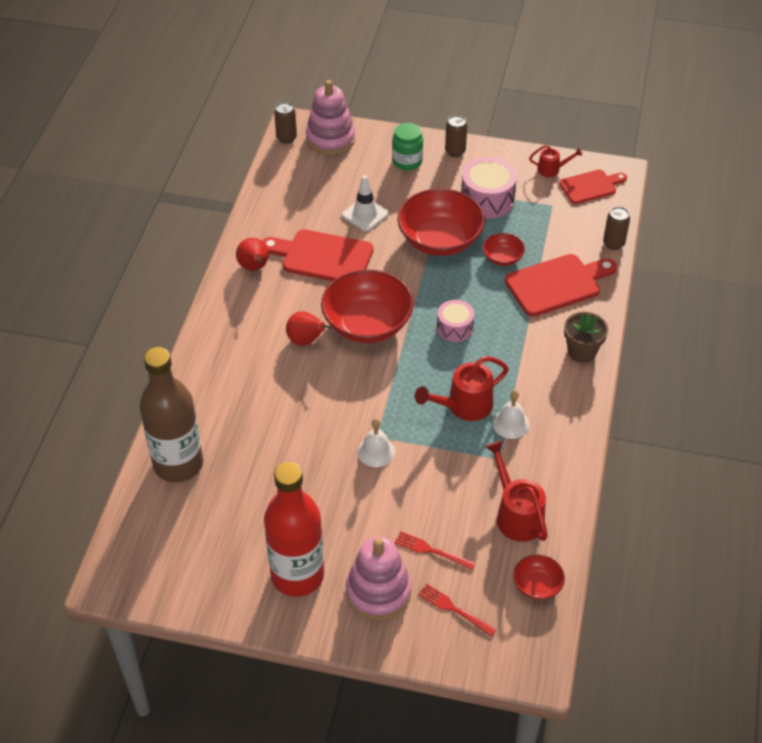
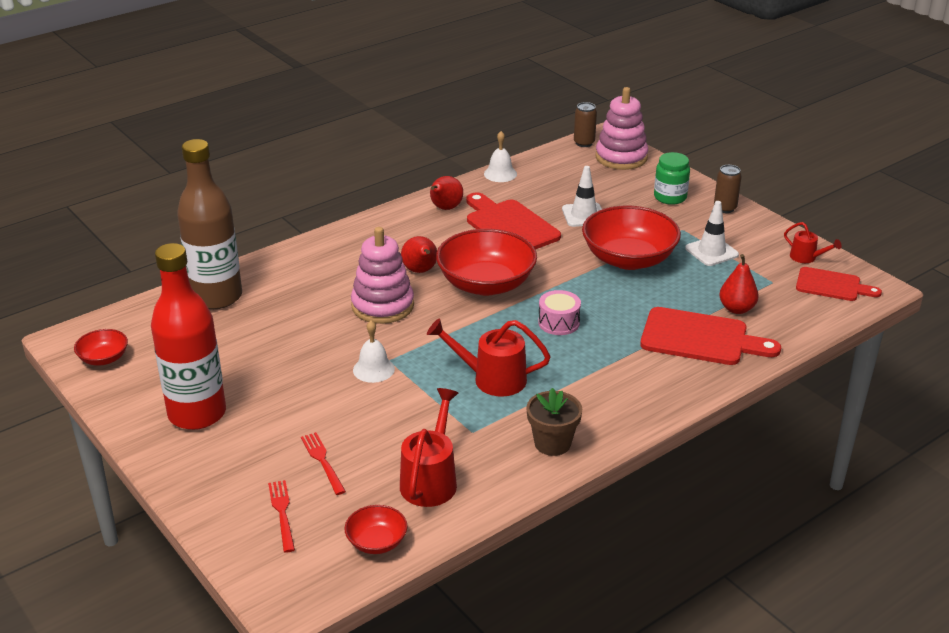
camera: 40 degrees right, 15 degrees down
(378, 592) = (240, 462): pink stacking toy -> pink stacking toy (382, 306)
(487, 199) = (711, 251): pink drum -> white traffic cone
(502, 258) = (671, 296): red bowl -> red bowl (104, 358)
(511, 423) = (517, 413): white bell -> white bell (500, 174)
(553, 243) = (736, 309): none -> red pear
(582, 351) = (659, 397): brown flower pot -> brown flower pot (552, 443)
(613, 243) = (801, 336): brown can -> none

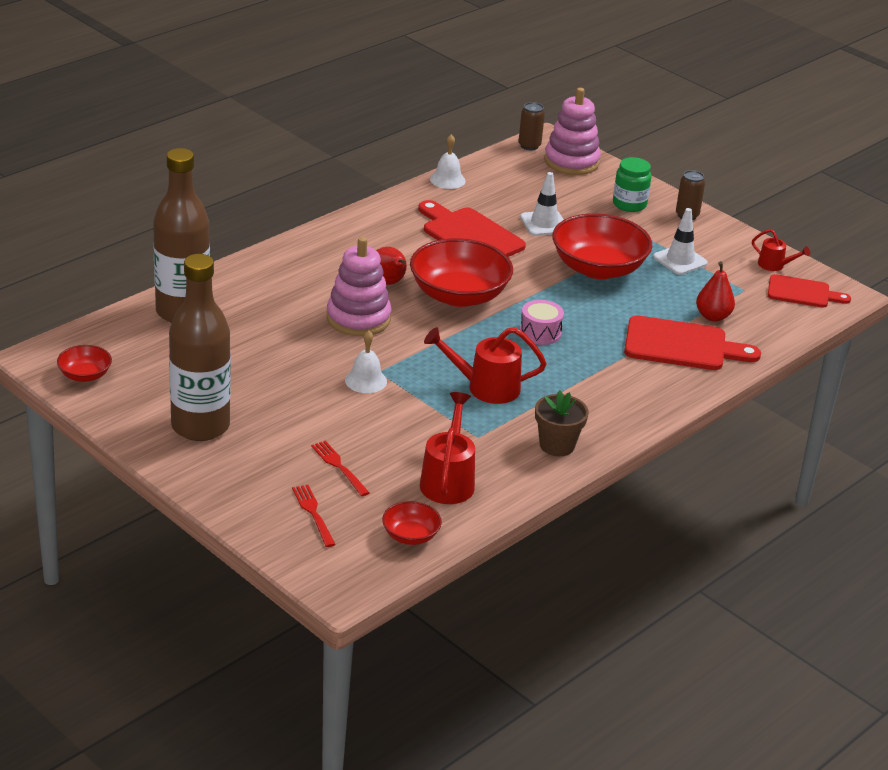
camera: 10 degrees left, 0 degrees up
(197, 414) = (200, 426): red bottle -> brown bottle
(445, 208) = (398, 217): red pear -> none

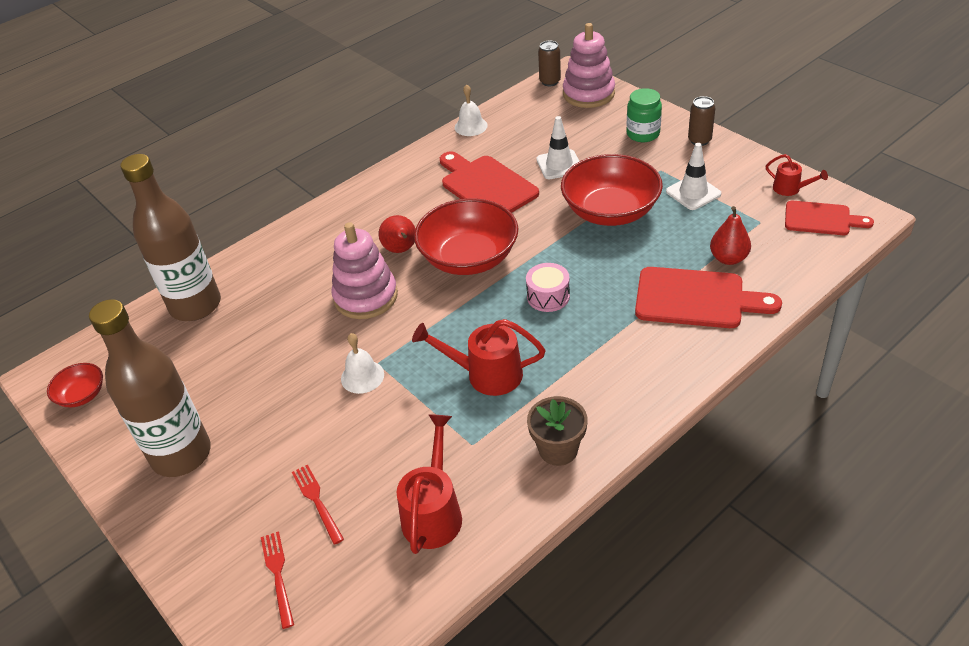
camera: 10 degrees right, 10 degrees up
(410, 535) = (382, 602): red bowl -> none

